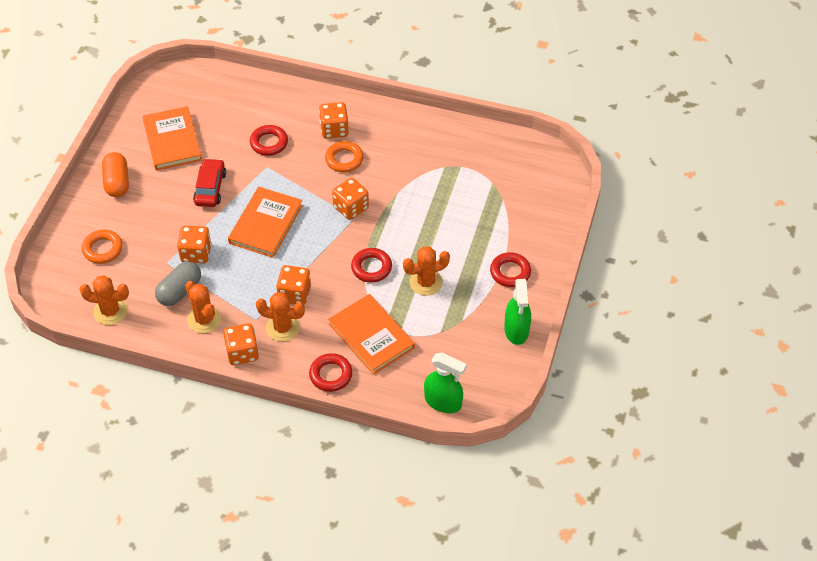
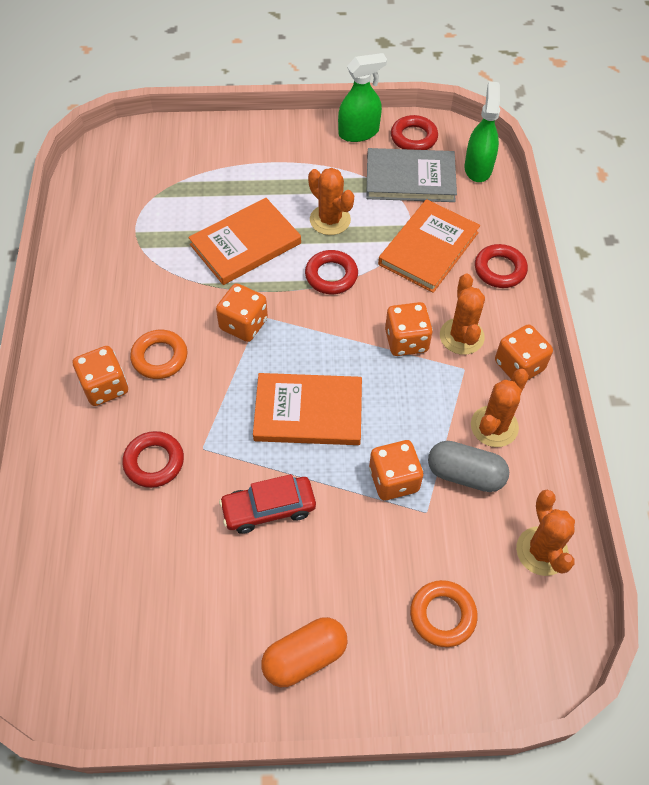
camera: 110 degrees left, 5 degrees up
(172, 141) = (188, 607): orange book -> orange book (245, 244)
(449, 349) = (410, 178): none -> grey book
(510, 272) = (283, 153): red ring -> red ring (413, 137)

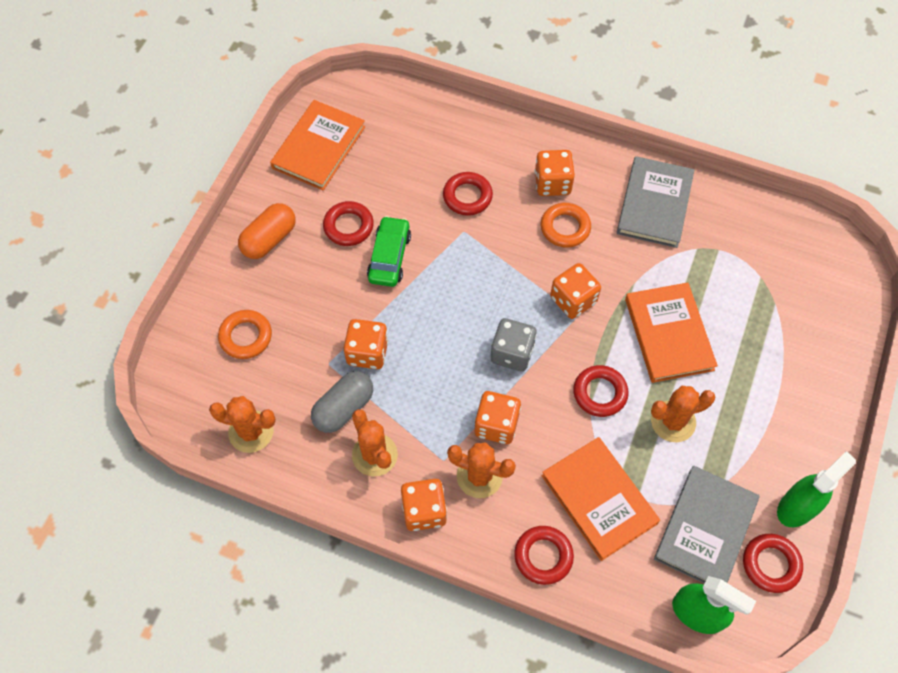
camera: 115 degrees right, 5 degrees up
(100, 292) = (654, 204): none -> grey book
(247, 572) = (348, 226): none -> red ring
(268, 509) = (389, 257): red car -> green car
(304, 657) = (269, 239): orange capsule -> orange capsule turned 45 degrees clockwise
(308, 412) = (460, 316): orange book -> orange book (318, 147)
(326, 354) = (512, 353): none -> grey dice
(359, 132) = (797, 507): green spray bottle -> green spray bottle turned 135 degrees counterclockwise

